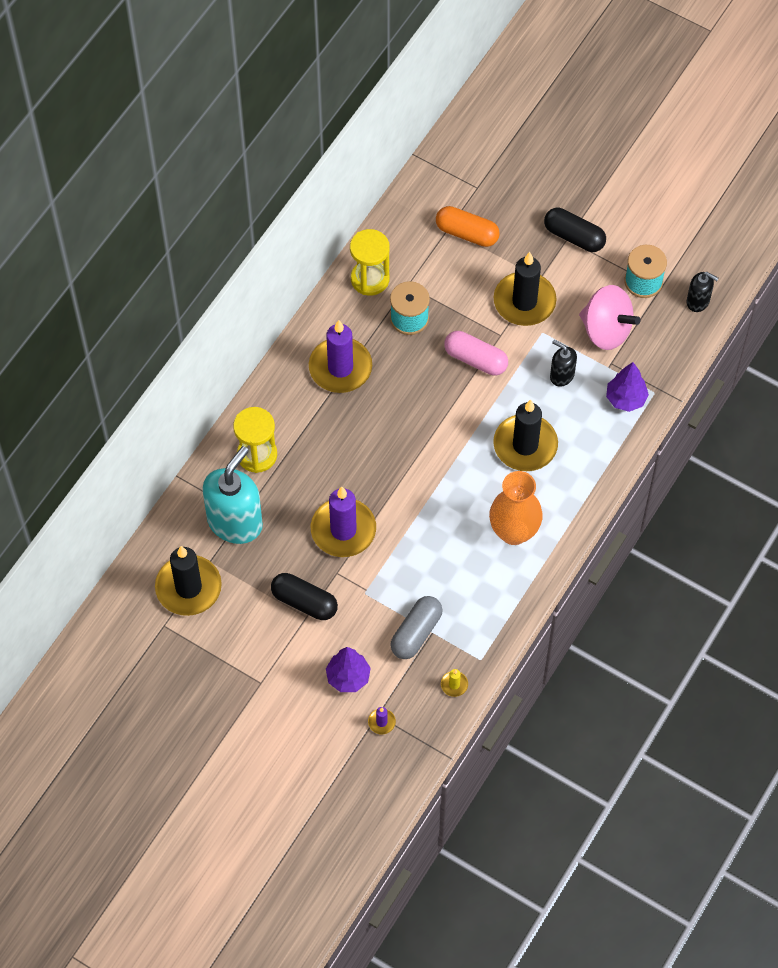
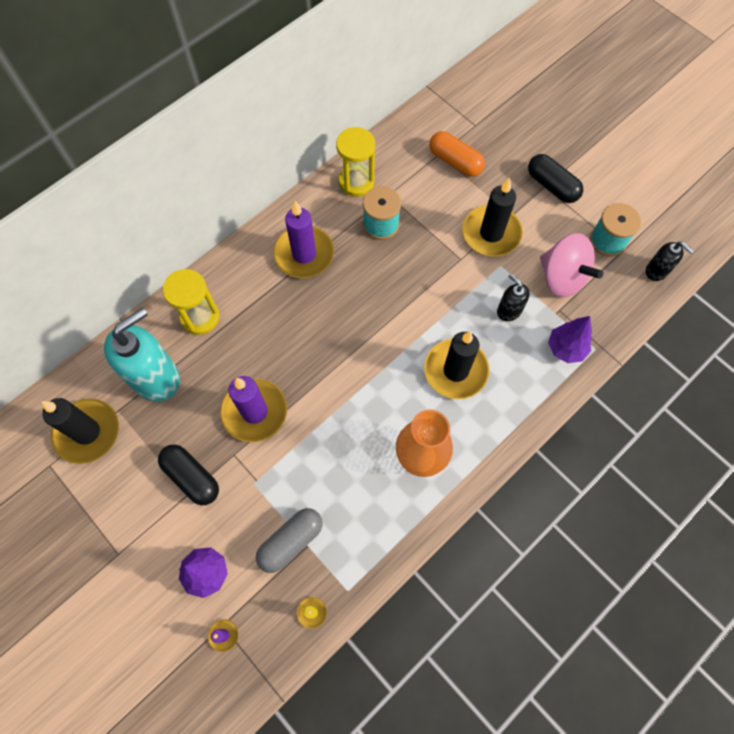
camera: 15 degrees right, 5 degrees up
(475, 359) = (431, 276): pink capsule -> none

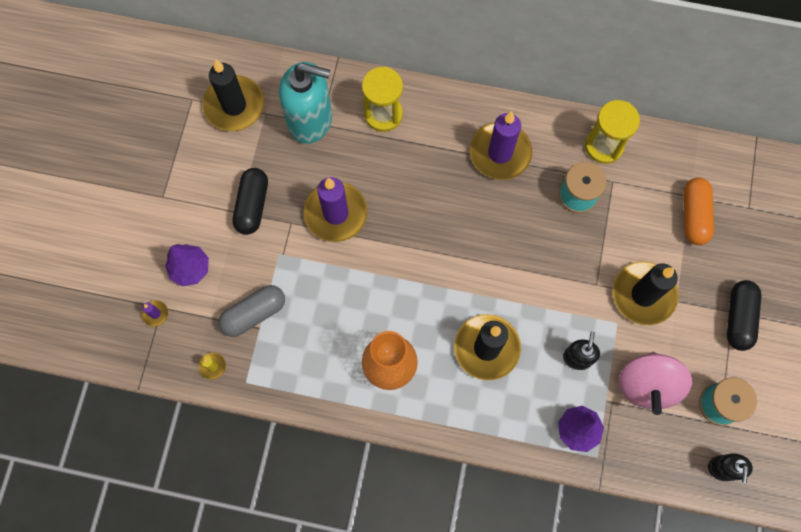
camera: 55 degrees right, 5 degrees up
(291, 541) = (254, 313): grey capsule -> grey capsule turned 45 degrees counterclockwise

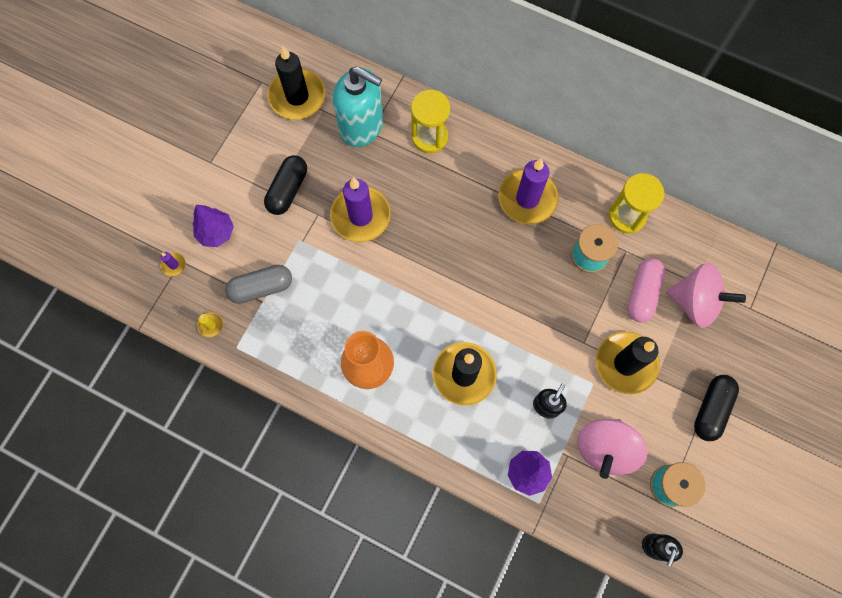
camera: 15 degrees right, 0 degrees up
(640, 220) = (642, 293): none -> pink capsule
(694, 215) = (695, 302): orange capsule -> pink spinning top

